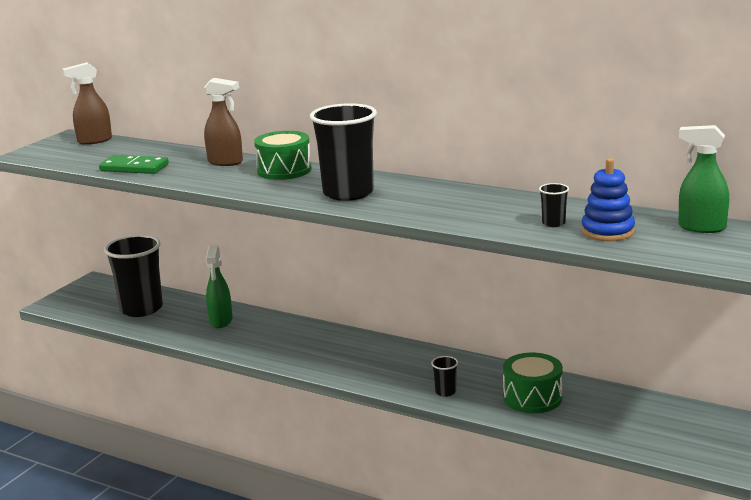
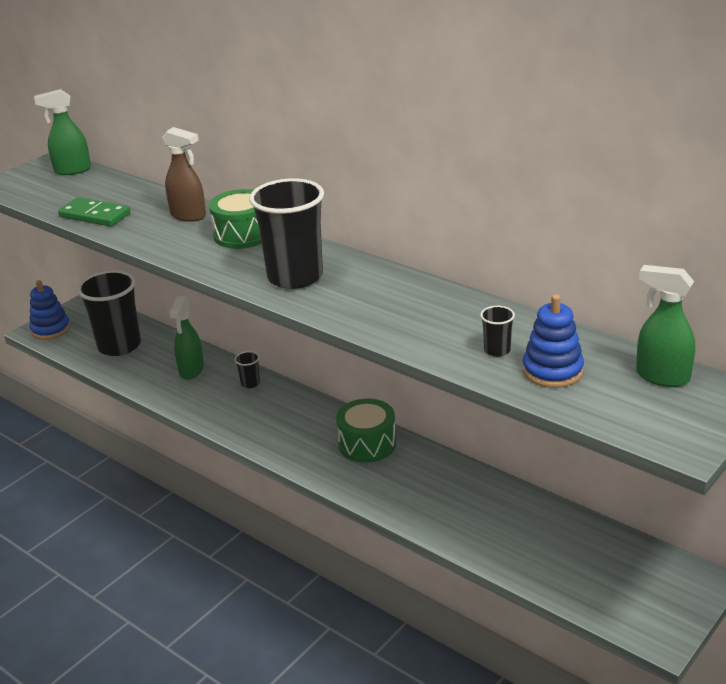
camera: 10 degrees right, 10 degrees up
(66, 302) = (50, 329): none -> blue stacking toy
(94, 141) = (72, 170): brown spray bottle -> green spray bottle
(445, 392) = (389, 494): black cup -> black cup (250, 383)
(532, 398) = (478, 513): green drum -> green drum (367, 444)

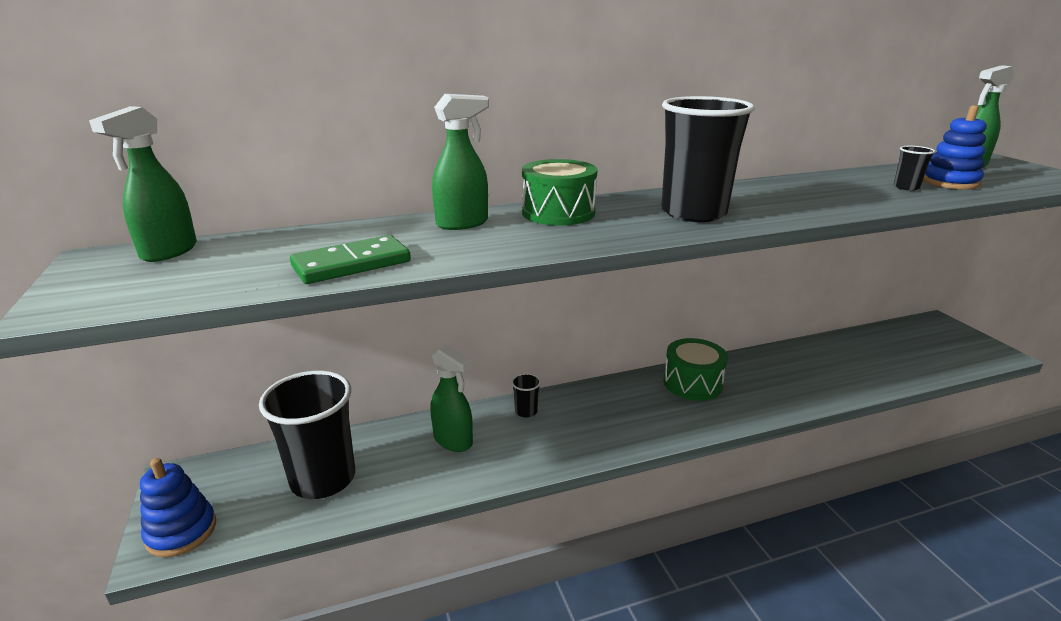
camera: 60 degrees left, 5 degrees down
(188, 216) = (463, 223): brown spray bottle -> green spray bottle

